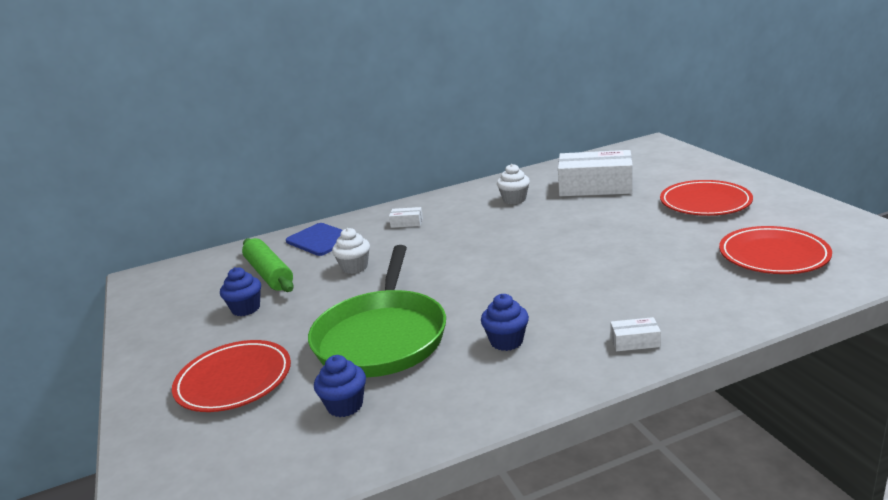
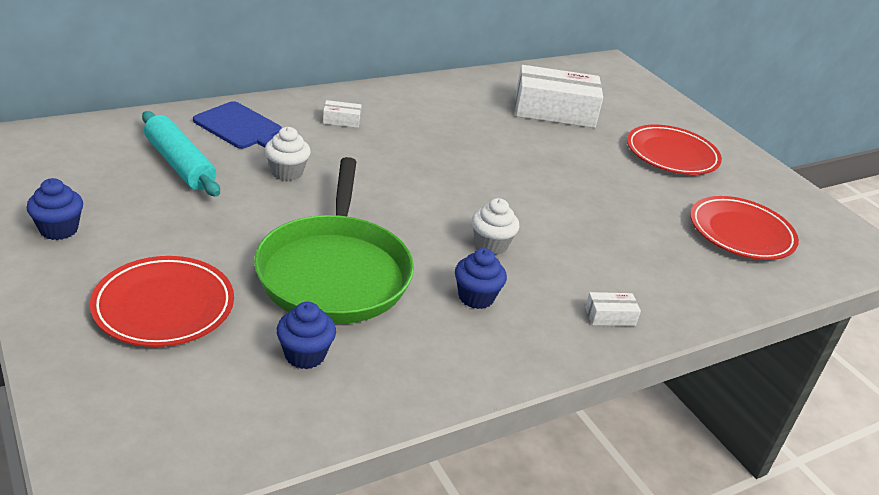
camera: 15 degrees left, 10 degrees up
(246, 309) = (159, 209): blue cupcake -> blue cupcake (59, 229)
(269, 274) = (179, 164): green rolling pin -> turquoise rolling pin
(514, 199) = (465, 111): white cupcake -> white cupcake (491, 245)

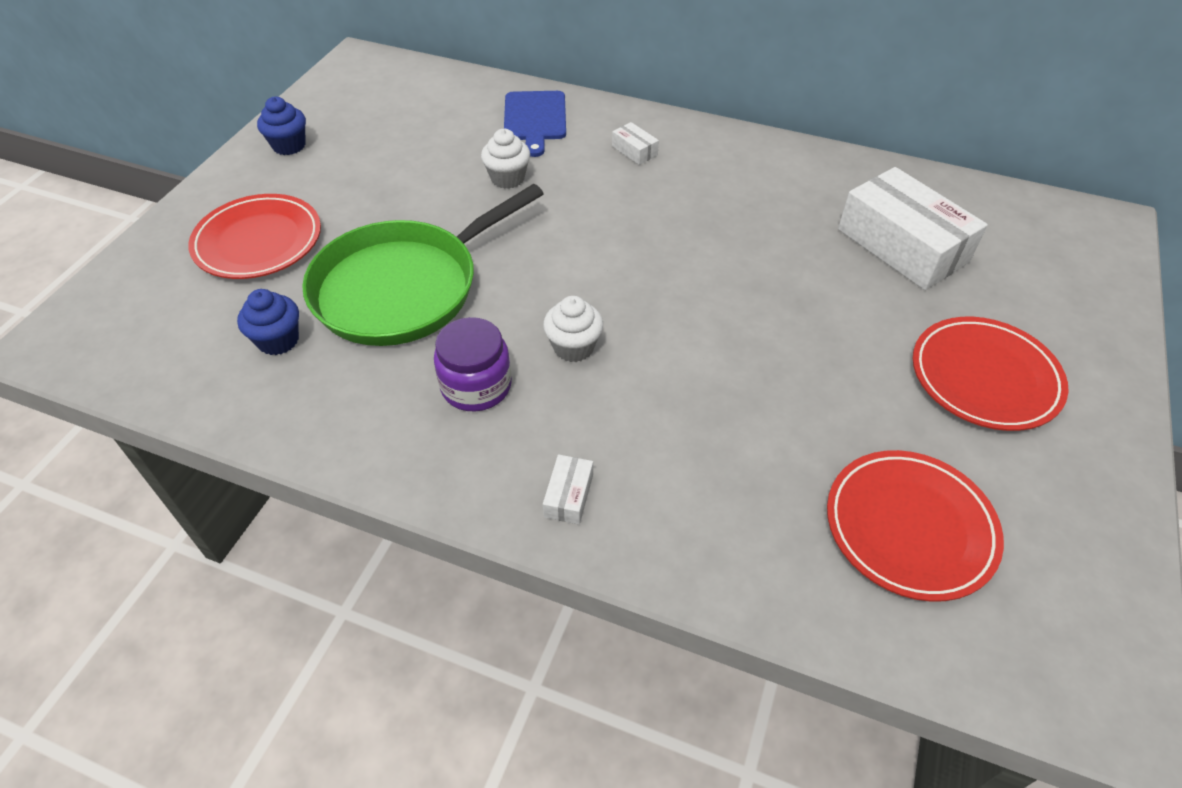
camera: 55 degrees right, 15 degrees up
(179, 164) = (439, 131): turquoise rolling pin -> none
(476, 297) = (476, 386): blue cupcake -> purple jar
(610, 316) = (569, 495): white box -> white box turned 60 degrees clockwise

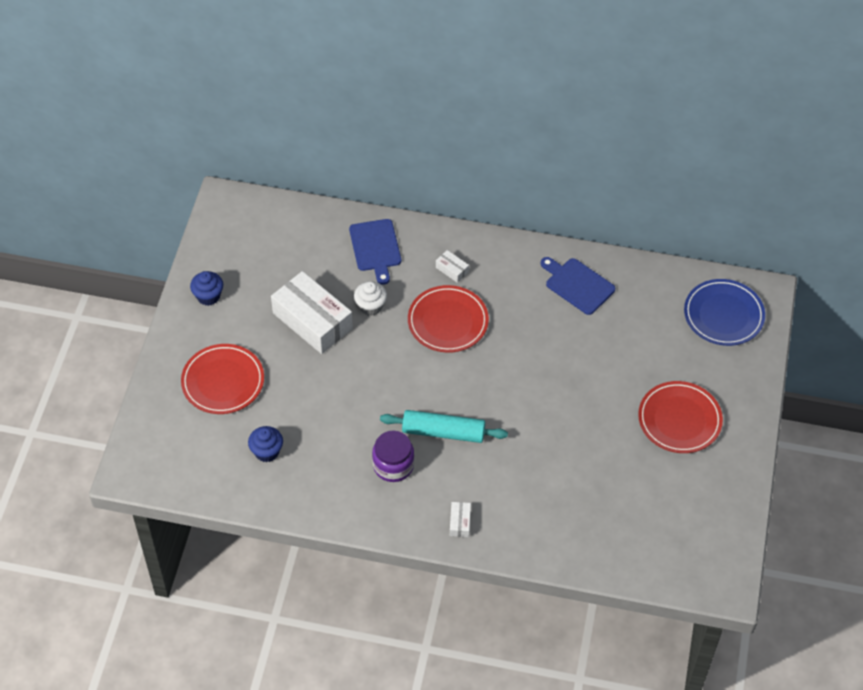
camera: 10 degrees left, 5 degrees up
(403, 288) = (329, 404): green pan -> none
(573, 347) = (443, 432): white cupcake -> turquoise rolling pin
(815, 184) = (577, 285): none -> blue cutting board
(902, 245) = (634, 329): white box -> white box (312, 321)
(909, 527) = (636, 514): red plate -> red plate (448, 322)
(1046, 242) = (723, 315): none -> blue plate

